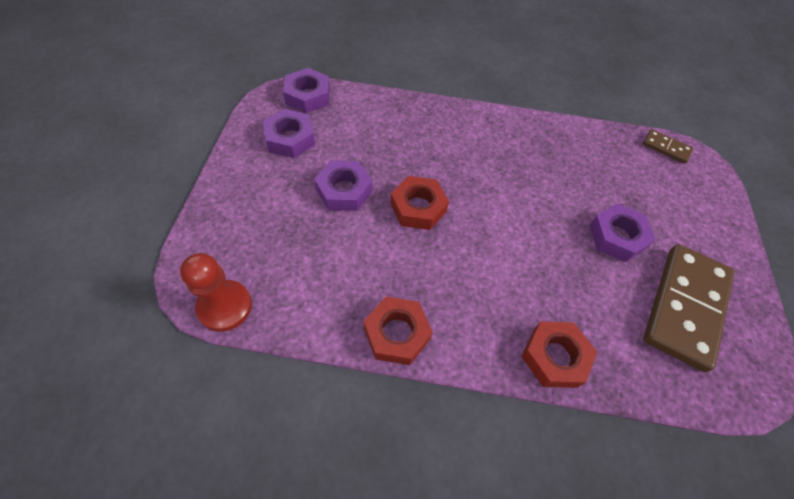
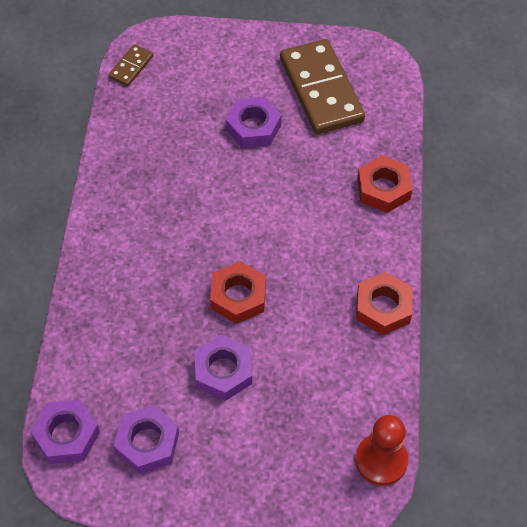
camera: 90 degrees left, 0 degrees up
(685, 307) = (321, 90): brown domino -> brown domino turned 45 degrees clockwise

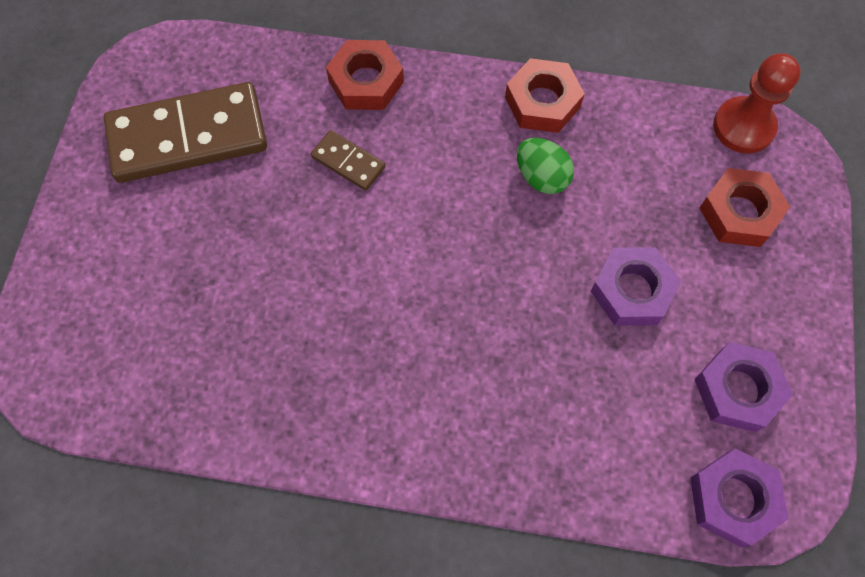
camera: 85 degrees left, 10 degrees up
(131, 67) = (84, 400): brown domino -> brown domino (348, 162)
(238, 296) = (520, 266): red nut -> red nut (739, 213)
(253, 127) = (239, 228): purple nut -> none
(314, 308) = (541, 177): none -> green egg

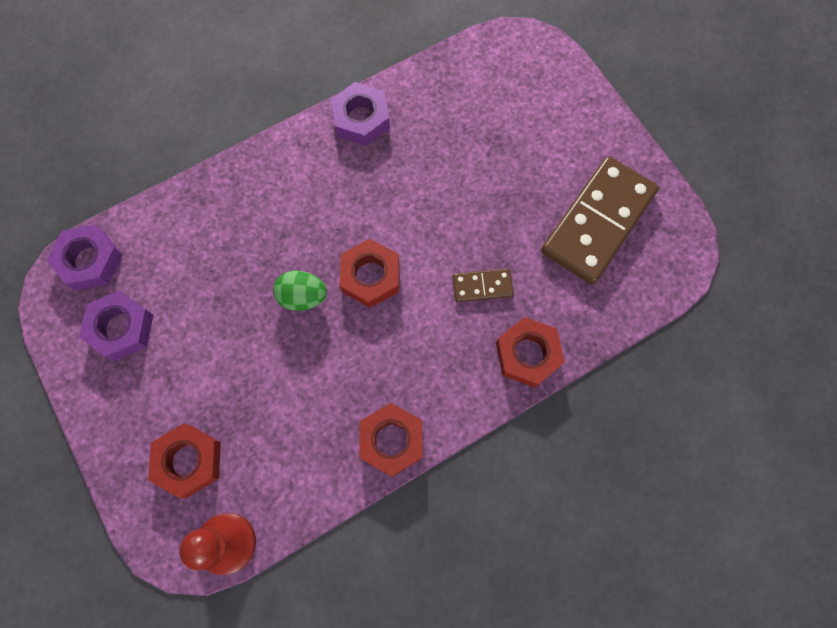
camera: 140 degrees right, 5 degrees up
(443, 249) = (370, 276): none -> red nut
(541, 177) = (346, 378): green egg -> green egg (303, 297)
(632, 290) = (229, 342): purple nut -> purple nut (361, 119)

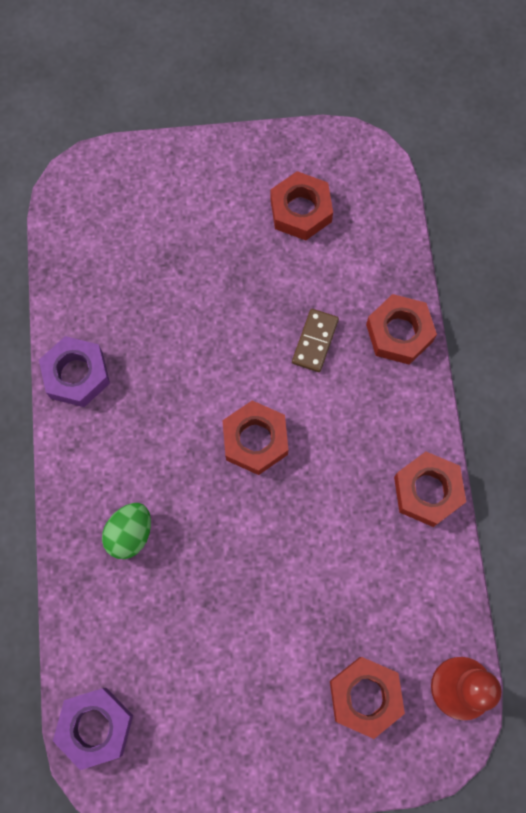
camera: 65 degrees left, 0 degrees up
(121, 328) = (191, 718): purple nut -> none
(303, 297) = (245, 515): green egg -> green egg (130, 534)
(597, 222) = (300, 210): brown domino -> red nut

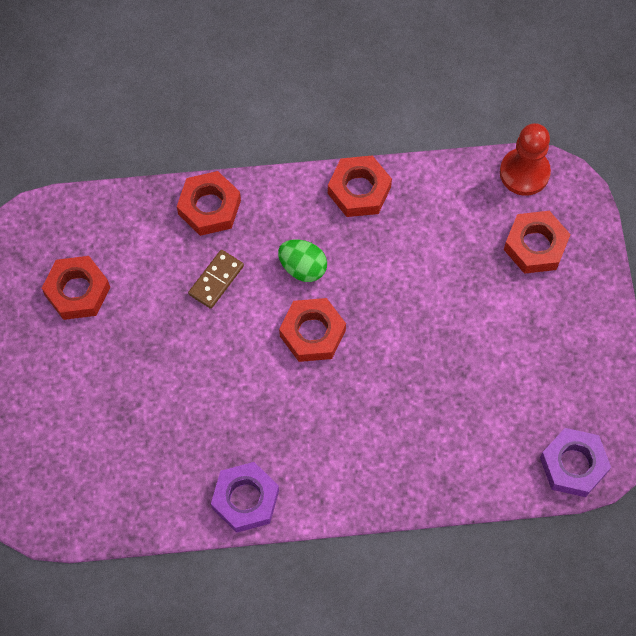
camera: 90 degrees left, 5 degrees down
(130, 534) = (402, 442): green egg -> green egg (302, 267)
(315, 341) = (216, 280): brown domino -> brown domino turned 75 degrees counterclockwise

